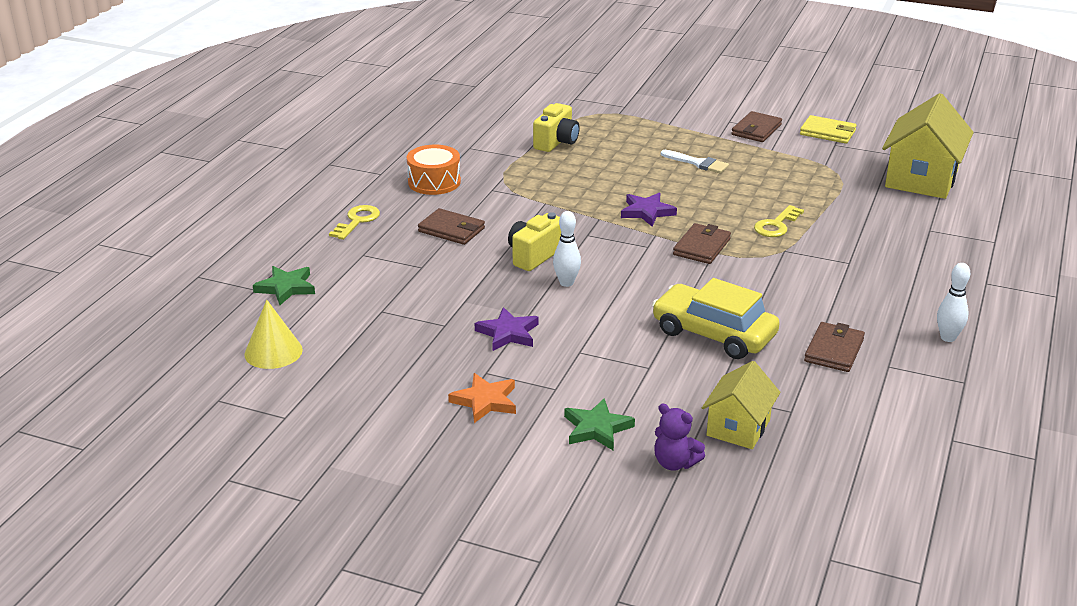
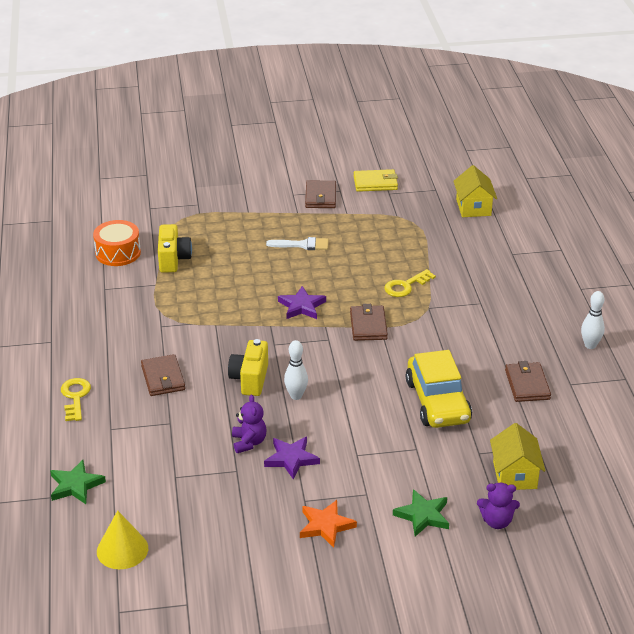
camera: 30 degrees left, 5 degrees up
(434, 182) = (106, 334): orange drum -> orange drum (118, 253)
(451, 230) = (163, 378): brown wallet -> brown wallet turned 75 degrees clockwise
(480, 306) = (249, 442): none -> purple teddy bear
(713, 334) = (437, 401): yellow car -> yellow car turned 105 degrees counterclockwise
(776, 225) = (405, 286): yellow key -> yellow key turned 45 degrees clockwise
(921, 179) = (473, 207): yellow house -> yellow house, size x0.60

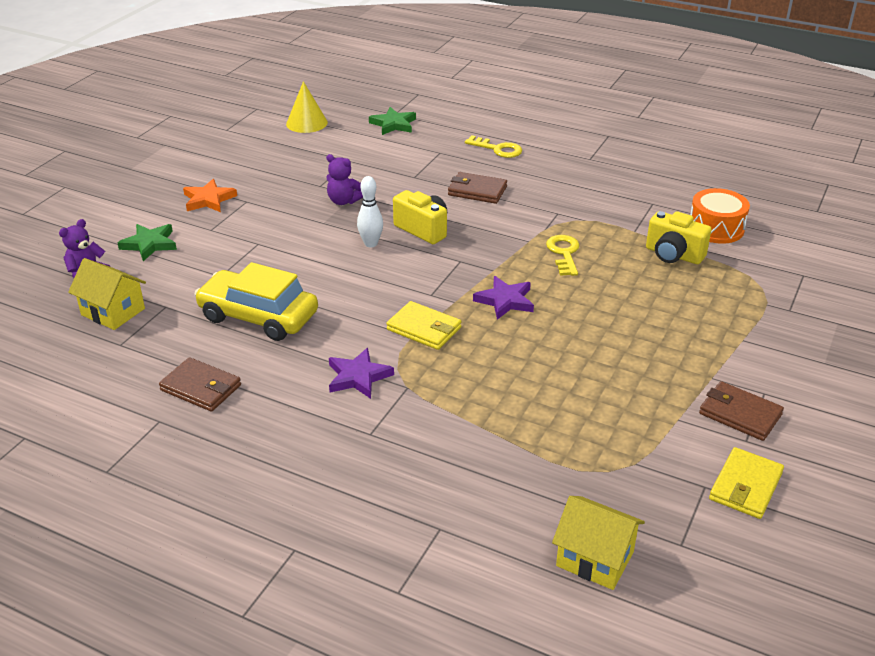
camera: 125 degrees right, 0 degrees up
(291, 459) = (298, 212): purple star -> purple star (358, 377)
(302, 245) = (629, 350): white brush -> none
(368, 325) = (424, 329): brown wallet -> yellow wallet
(405, 286) = (466, 390): yellow key -> yellow key (564, 253)
(590, 345) = (190, 479): white bowling pin -> none

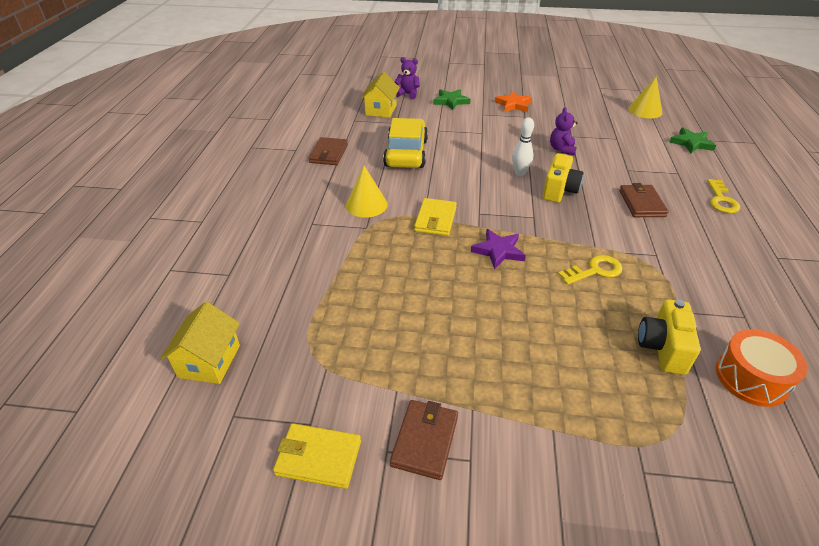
camera: 70 degrees right, 5 degrees up
(358, 377) = (366, 204): purple star -> yellow cone

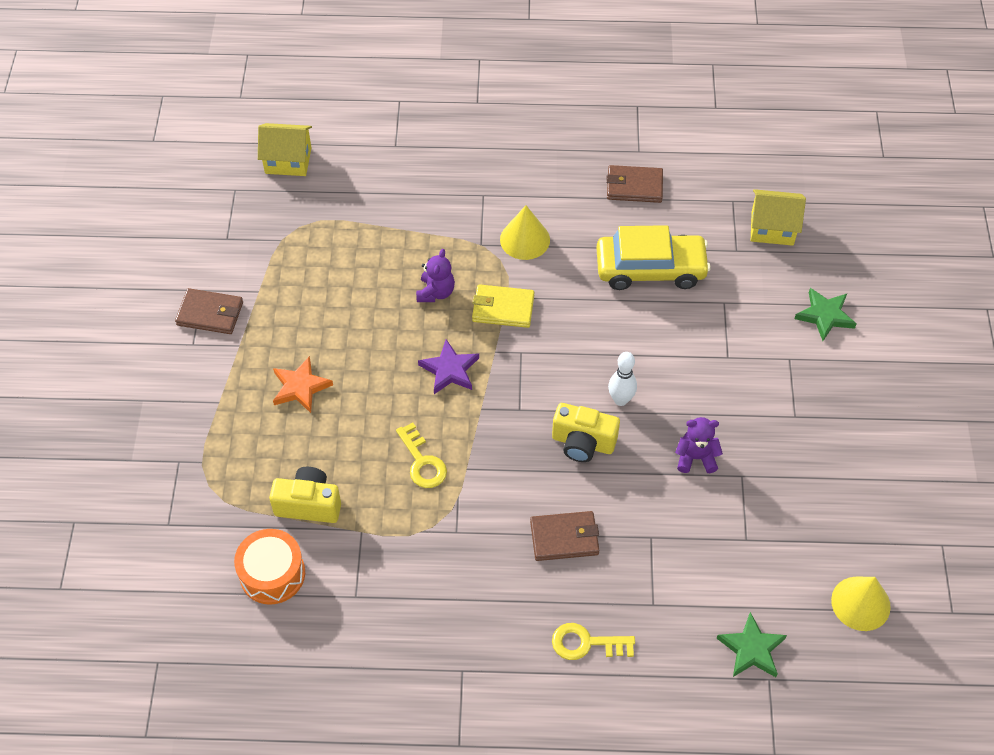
camera: 85 degrees right, 15 degrees up
(318, 457) = (197, 248): yellow wallet -> none
(408, 94) = (837, 257): purple teddy bear -> purple teddy bear (435, 292)
(513, 104) = (834, 402): orange star -> orange star (300, 387)

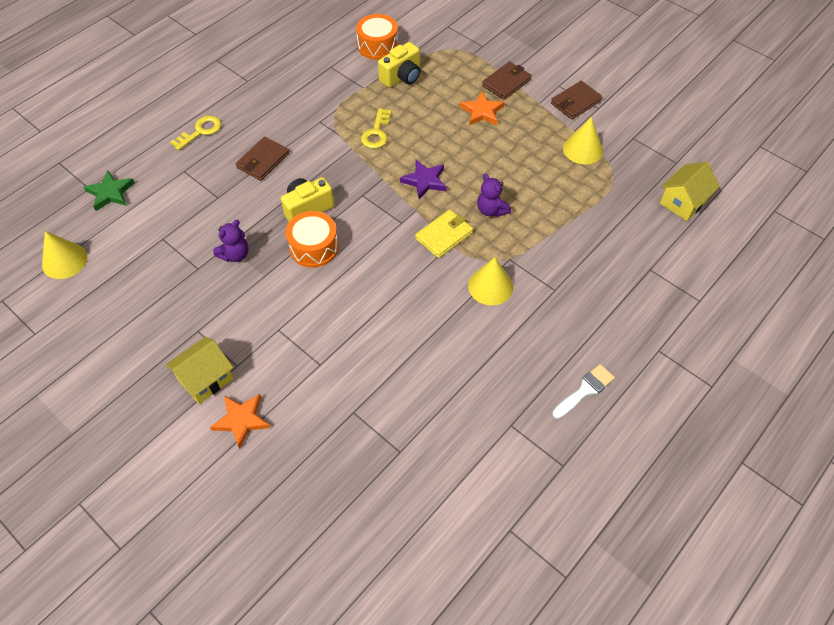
camera: 130 degrees right, 0 degrees up
(281, 269) = (583, 149): none -> yellow cone
(422, 462) = (376, 133): yellow key -> yellow key turned 90 degrees counterclockwise
(561, 126) = (585, 390): none -> white brush
(620, 400) = (314, 247): white bowling pin -> orange drum
(634, 186) = (477, 392): brown wallet -> brown wallet (506, 83)
(650, 269) = (392, 341): yellow car -> none
(772, 228) = (347, 456): yellow house -> yellow house (205, 379)
(825, 316) = (241, 420): green star -> orange star

